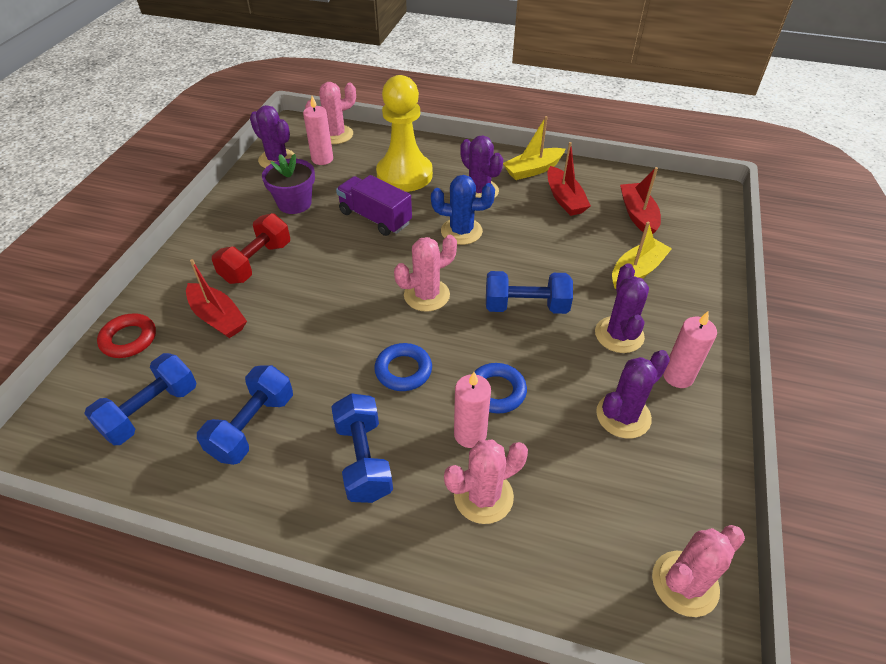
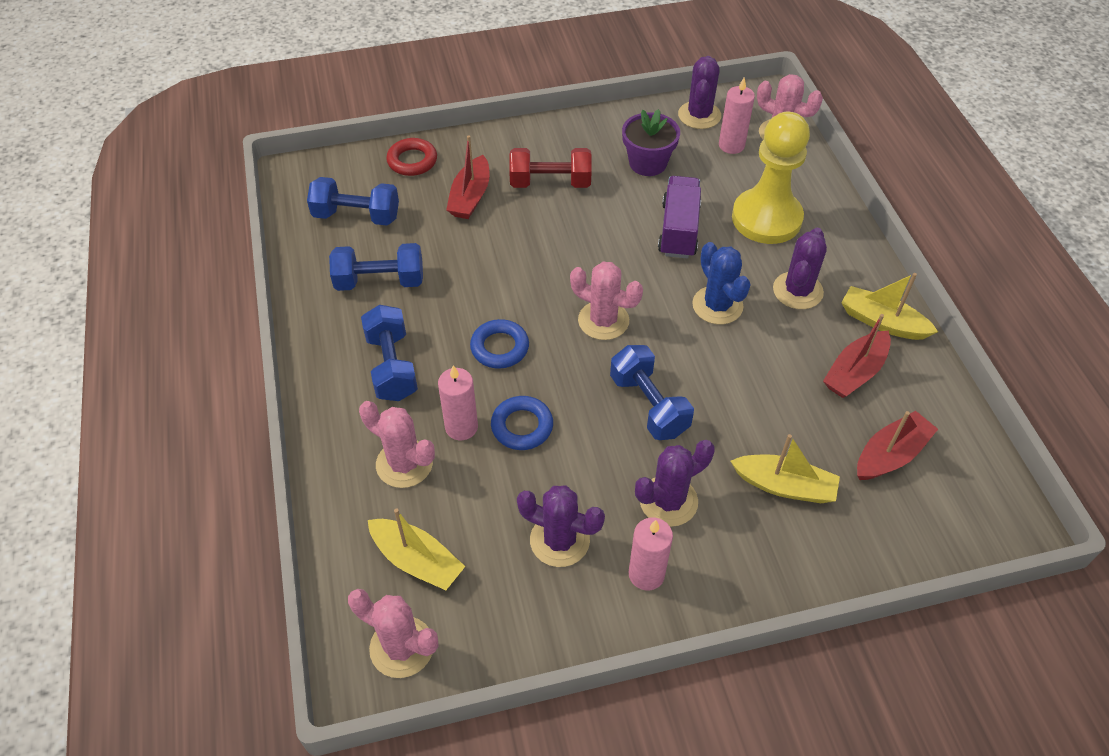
camera: 60 degrees right, 5 degrees up
(363, 459) = (392, 366): blue dumbbell -> blue dumbbell turned 60 degrees counterclockwise
(596, 531) = (417, 560): none -> yellow boat

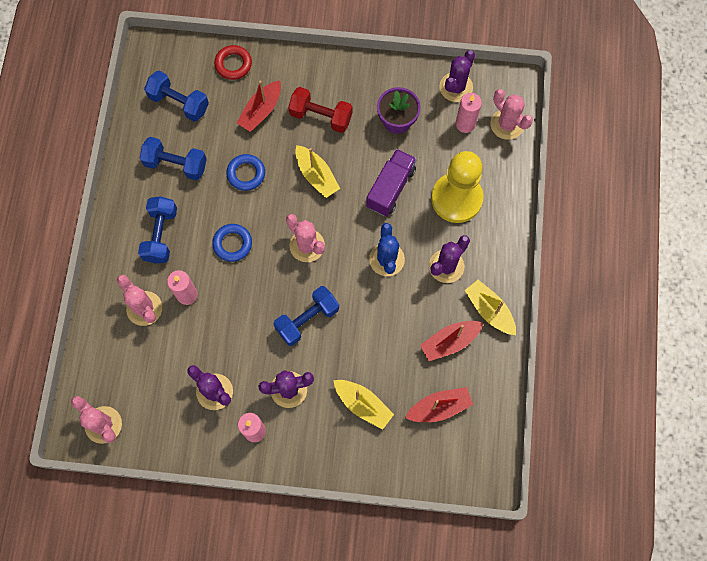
camera: 20 degrees right, 20 degrees up
(417, 560) = (129, 375): yellow boat -> yellow boat (316, 175)
(522, 426) = (223, 307): blue ring -> blue ring (246, 174)
(649, 405) = (307, 319): blue dumbbell -> blue dumbbell turned 60 degrees clockwise

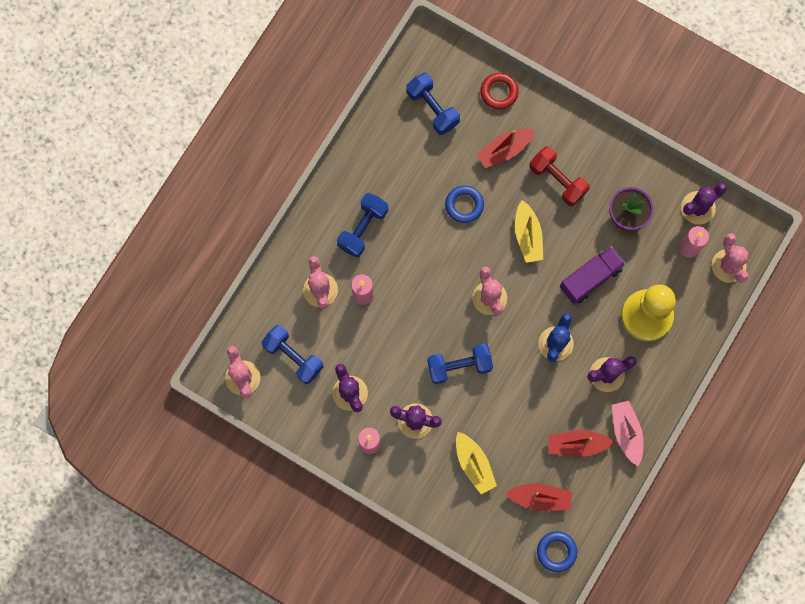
camera: 25 degrees right, 5 degrees up
(176, 164) = (404, 167): blue dumbbell -> blue dumbbell (293, 357)
(232, 244) = (423, 266): blue ring -> blue ring (556, 551)
(489, 310) = (626, 433): yellow boat -> pink boat

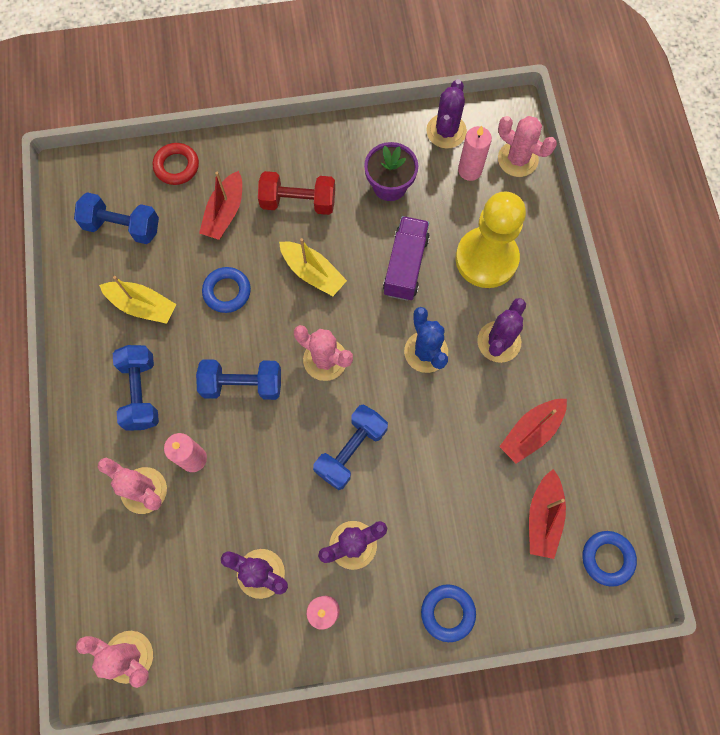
camera: 40 degrees left, 5 degrees down
(293, 357) = (168, 585): blue dumbbell -> blue dumbbell (242, 384)
(437, 503) = (447, 612): none -> blue ring
(474, 464) = (449, 539): yellow boat -> yellow boat (142, 306)
(540, 498) = (543, 517): red boat -> red boat turned 135 degrees clockwise
(626, 433) = (566, 381): pink boat -> none

